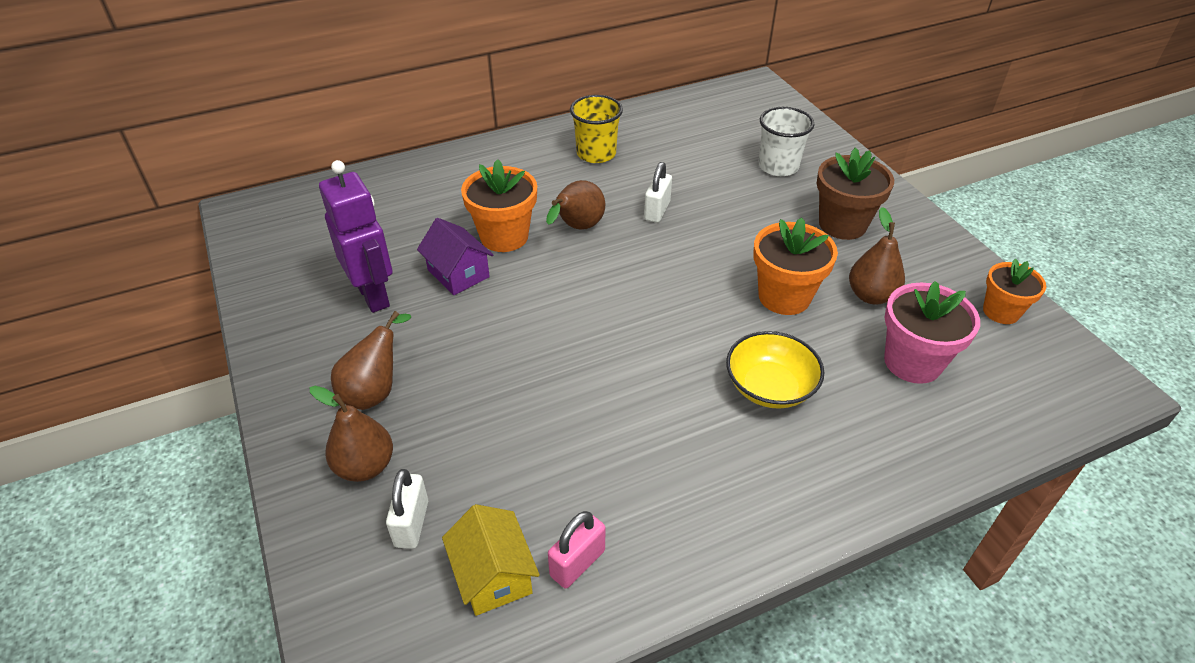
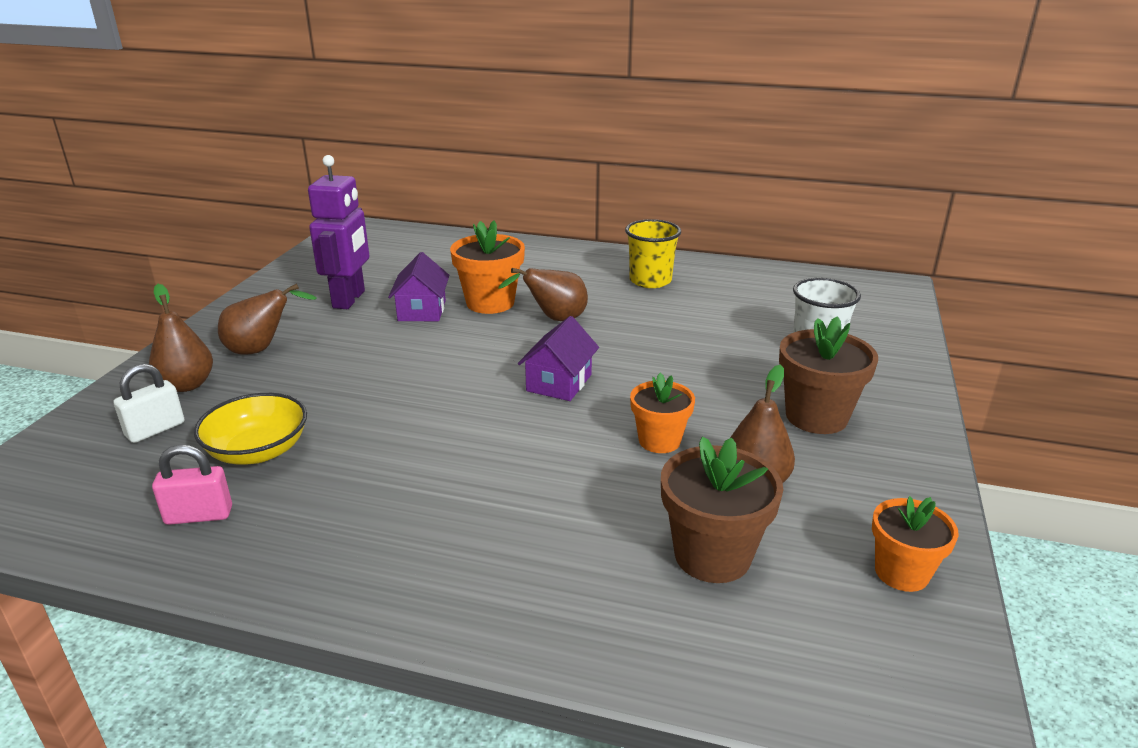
camera: 40 degrees right, 15 degrees down
(493, 575) = (143, 487): yellow house -> none
(657, 211) = (640, 334): white padlock -> none
(661, 285) = (559, 383): none -> purple house
(770, 387) = (534, 495): yellow bowl -> yellow bowl (258, 451)
(784, 297) = (659, 441): orange flower pot -> orange flower pot, size x0.66
(912, 362) = (712, 555): pink flower pot -> brown flower pot

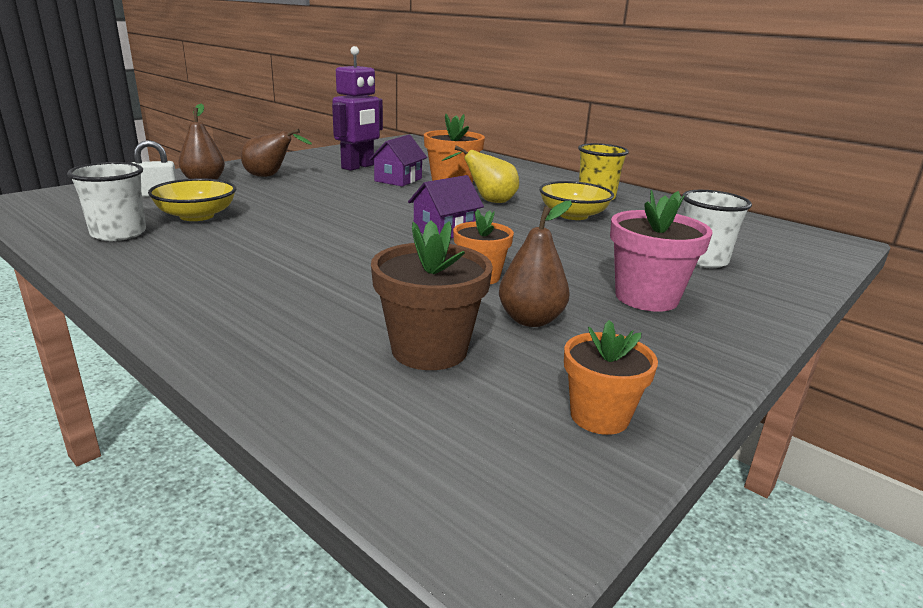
camera: 25 degrees right, 5 degrees down
(199, 515) = (118, 234): pink padlock -> white cup
(554, 319) = (488, 201): brown pear -> yellow pear
(655, 317) = (573, 215): none -> yellow bowl
(816, 416) = (646, 297): brown flower pot -> pink flower pot

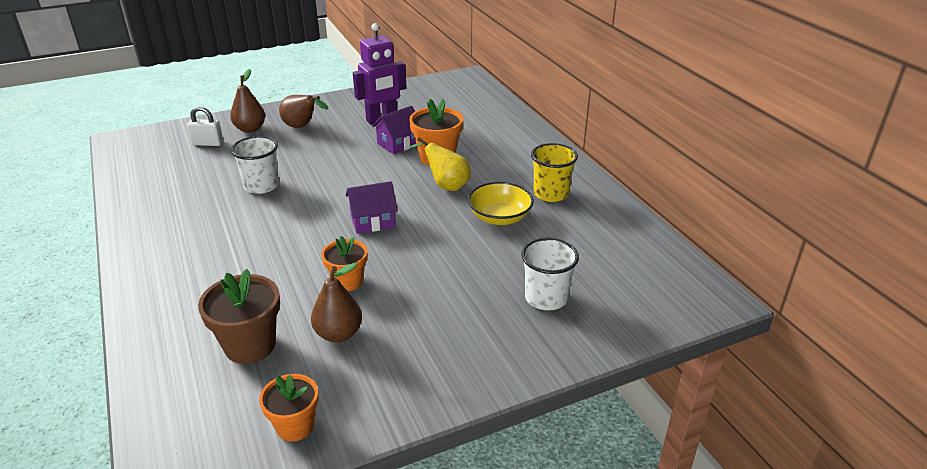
camera: 25 degrees right, 10 degrees up
(118, 234) = (156, 188): white cup -> white cup (261, 186)
(197, 216) = (216, 174): yellow bowl -> none
(646, 297) = (446, 331): pink flower pot -> none

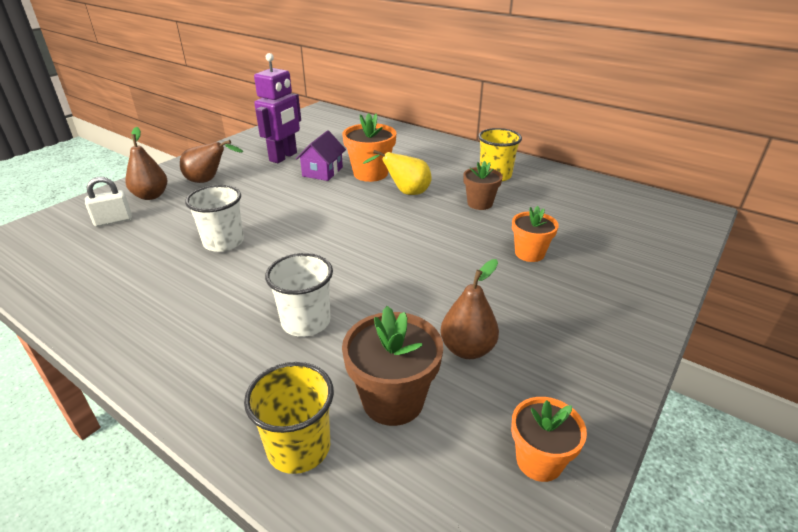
camera: 30 degrees left, 0 degrees up
(167, 348) = (299, 447): none -> yellow cup
(348, 281) = (417, 298): orange flower pot -> orange flower pot (529, 253)
(372, 221) = (376, 239): purple house -> none
(499, 217) = (480, 203): yellow bowl -> brown flower pot
(546, 298) = (593, 251): white cup -> white cup (306, 322)

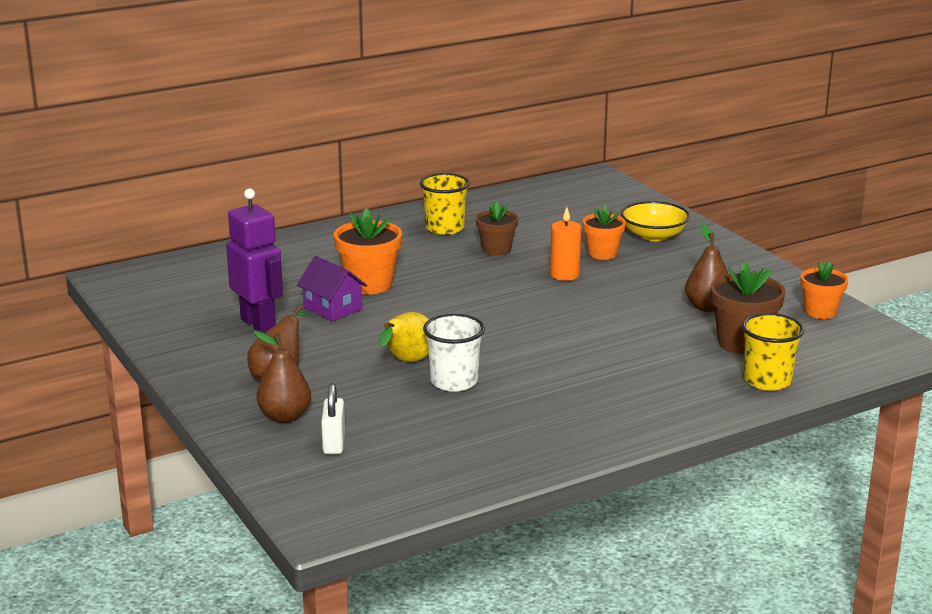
camera: 65 degrees left, 10 degrees down
(306, 322) = (628, 359): white cup -> none
(405, 192) = (436, 276): yellow pear -> yellow pear (407, 362)
(463, 244) = (564, 275): none -> orange candle
(607, 273) = (654, 236): none -> yellow bowl

